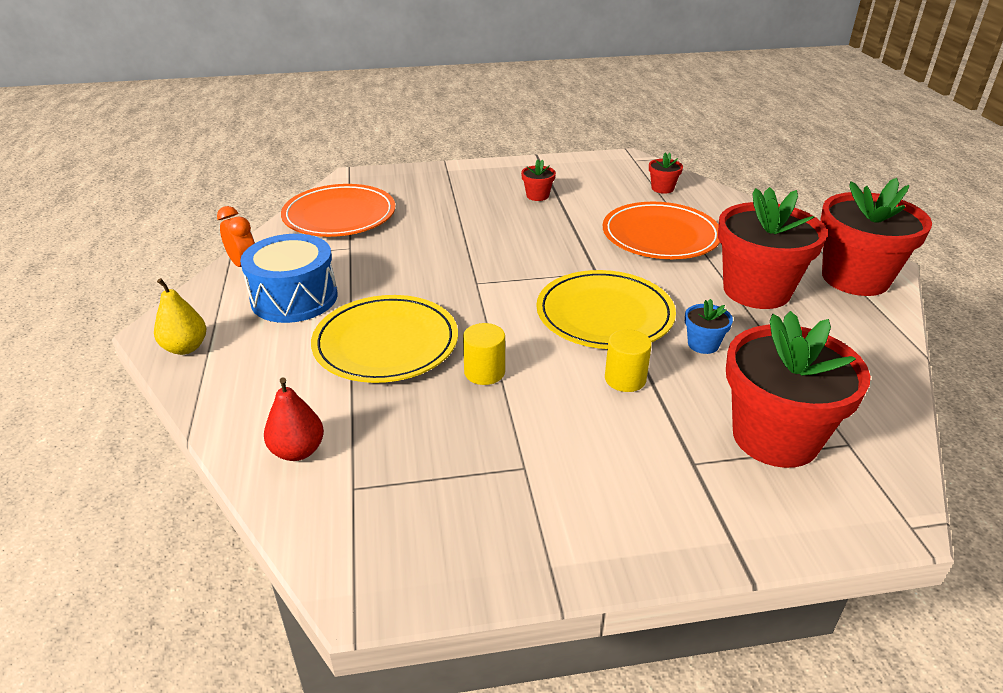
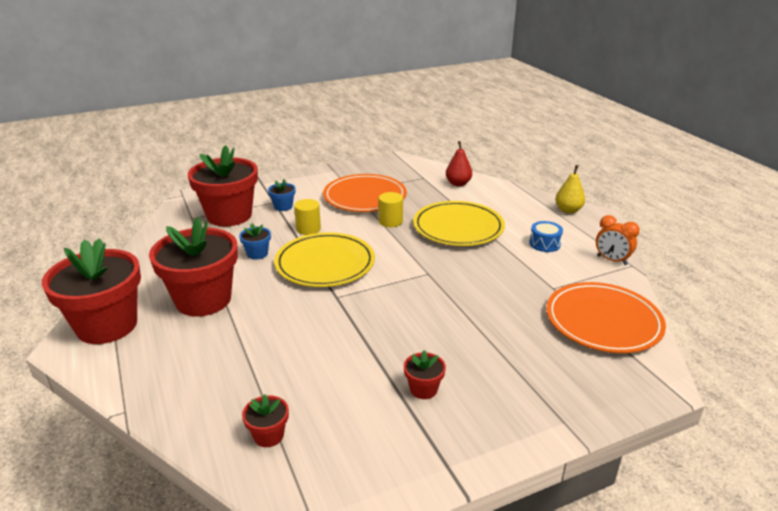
camera: 165 degrees right, 5 degrees down
(294, 298) = (544, 244): blue drum -> blue drum, size x0.51
(660, 236) = (278, 348): orange plate -> orange plate (365, 197)
(672, 444) = (283, 206): none -> blue flower pot

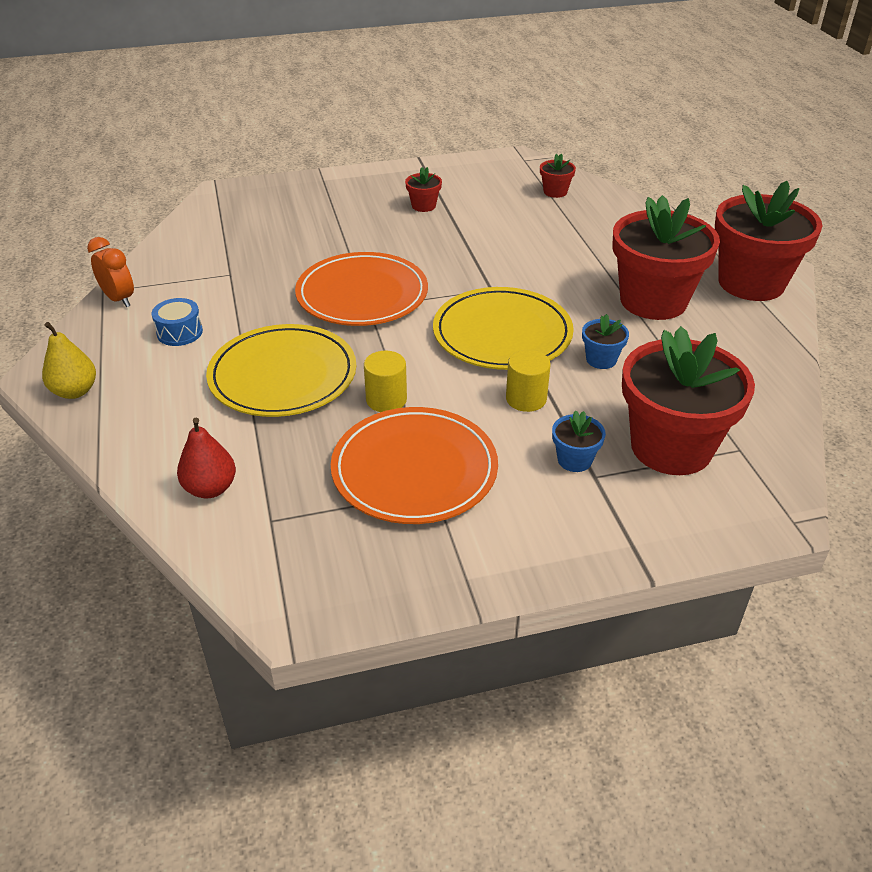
camera: 170 degrees left, 10 degrees up
(603, 321) = (213, 238): orange plate -> orange plate (362, 294)

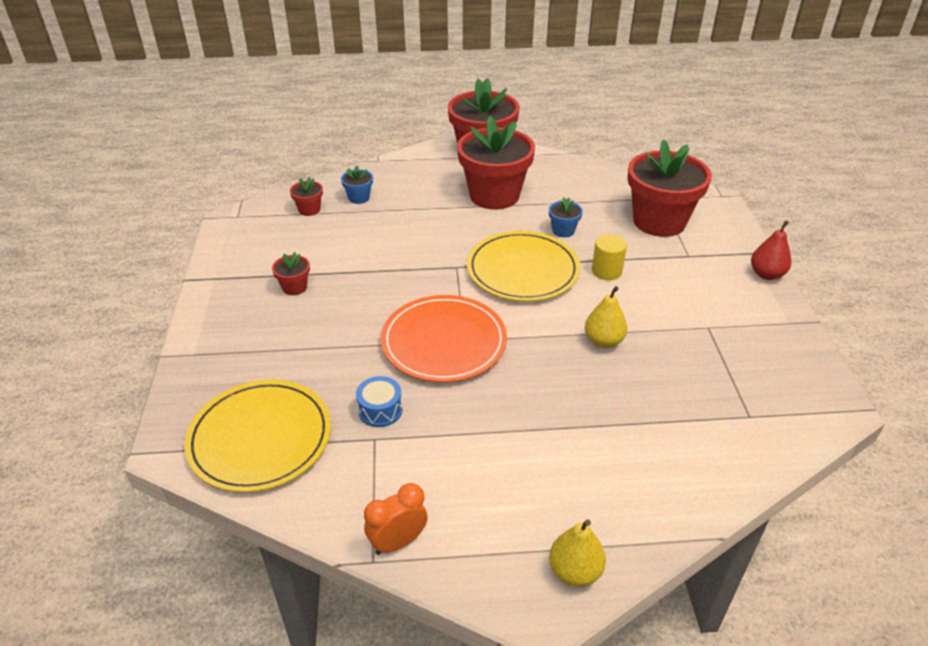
camera: 80 degrees left, 0 degrees up
(179, 332) = (479, 481): blue drum -> blue drum (380, 410)
(210, 488) = (717, 453): red pear -> red pear (766, 274)
(283, 375) = (564, 402): yellow plate -> yellow plate (260, 438)
(386, 400) = (603, 341): yellow cylinder -> yellow pear
(414, 470) = (687, 334): orange plate -> none
(574, 460) = (673, 261): blue flower pot -> blue flower pot (359, 198)

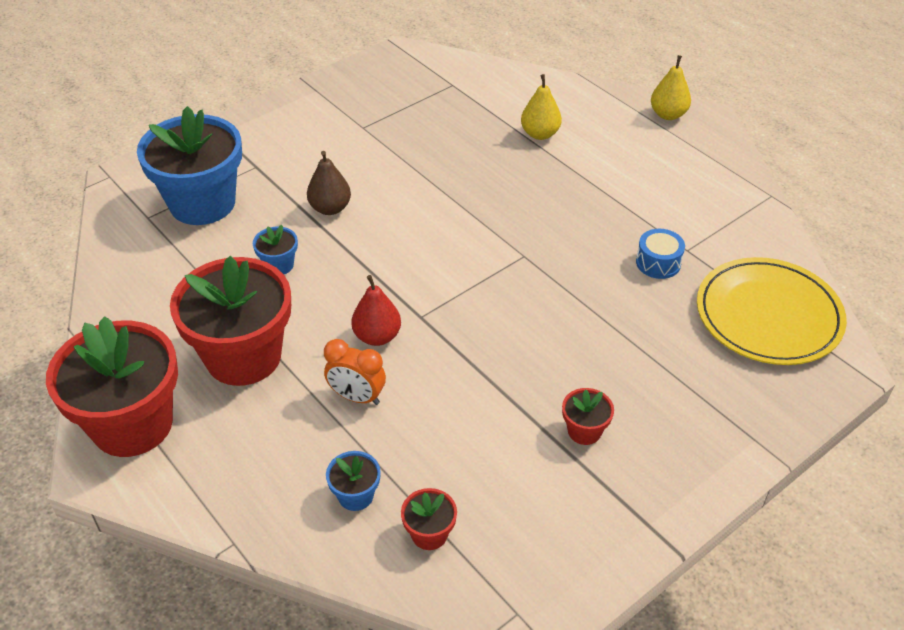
camera: 125 degrees left, 5 degrees up
(398, 542) = (745, 192): orange clock -> orange clock (357, 397)
(444, 342) = (541, 267): orange plate -> none
(522, 270) = (381, 264): yellow plate -> none
(603, 341) = (439, 175): yellow pear -> yellow pear (540, 134)
(606, 271) = (330, 208): yellow cylinder -> brown pear
(659, 221) = (202, 203): red flower pot -> blue flower pot
(766, 274) = (250, 115): red pear -> red pear (377, 336)

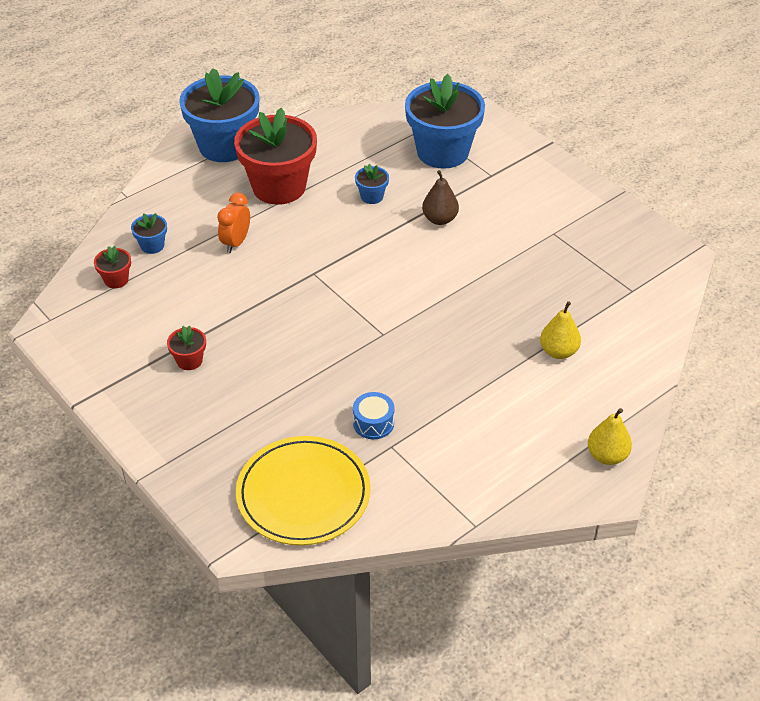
camera: 90 degrees right, 0 degrees up
(132, 424) = (224, 146): red flower pot -> blue flower pot
(377, 336) = (294, 250): red pear -> none

